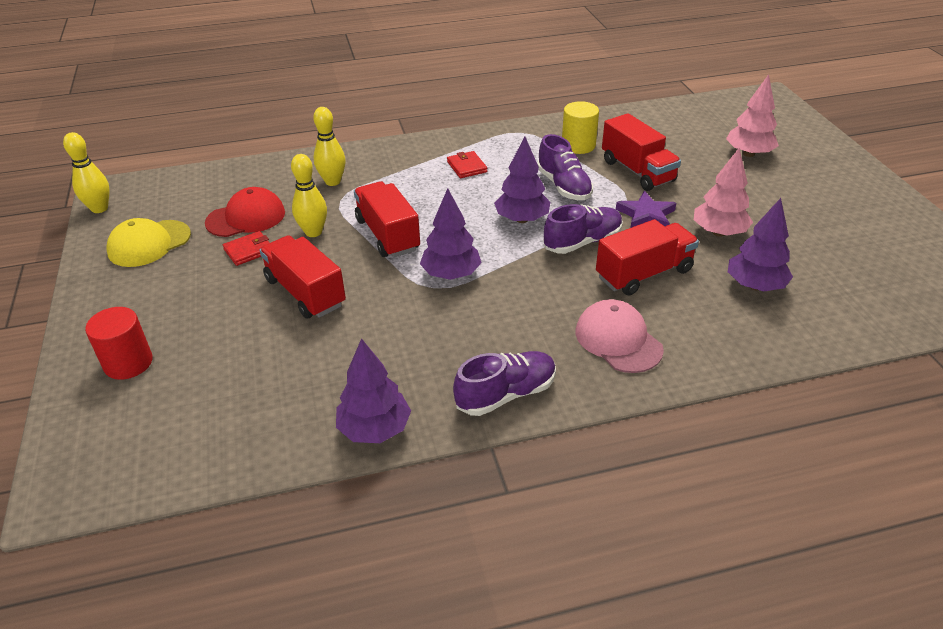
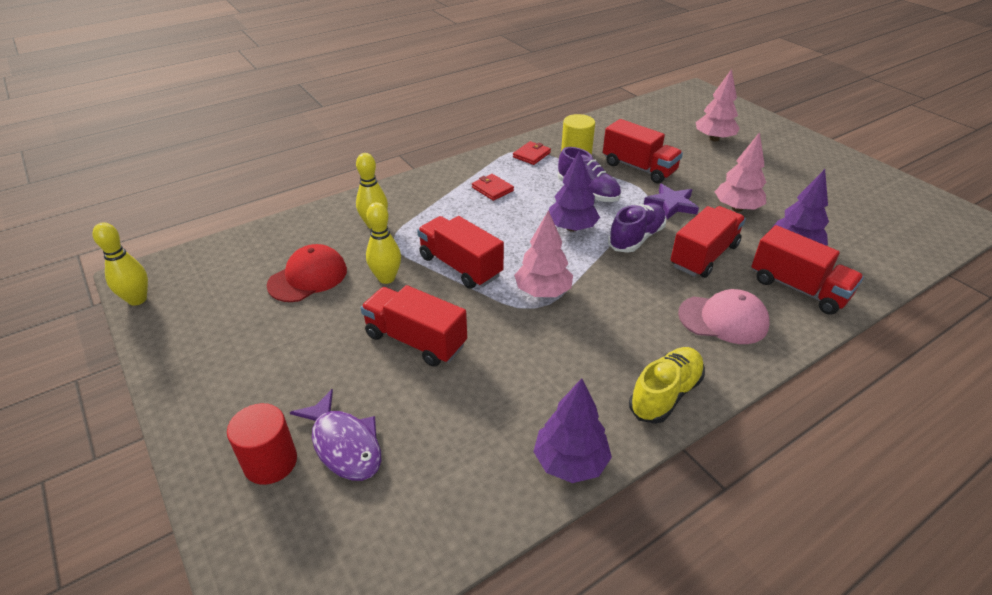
camera: 20 degrees left, 0 degrees up
(149, 243) = (217, 326): yellow cap -> none
(193, 364) = (344, 444): none -> purple fish
(249, 250) = (331, 310): red wallet -> red wallet (531, 155)
(451, 274) = (543, 291): purple tree -> pink tree
(506, 394) = (665, 394): purple shoe -> yellow shoe
(618, 340) = (723, 319): pink cap -> pink cap turned 150 degrees clockwise
(726, 328) = (798, 288): none -> red truck

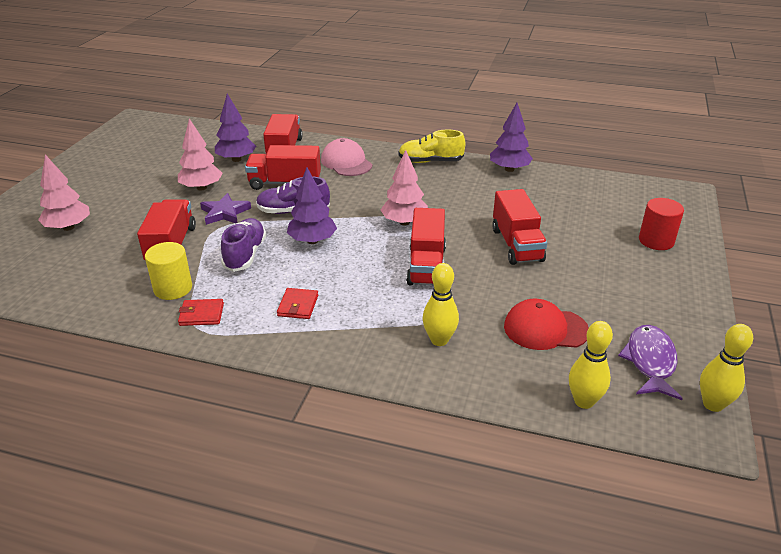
camera: 130 degrees left, 5 degrees down
(344, 444) = (609, 226): purple fish -> purple fish (650, 362)
(386, 278) = (487, 290): yellow bowling pin -> yellow bowling pin (584, 401)

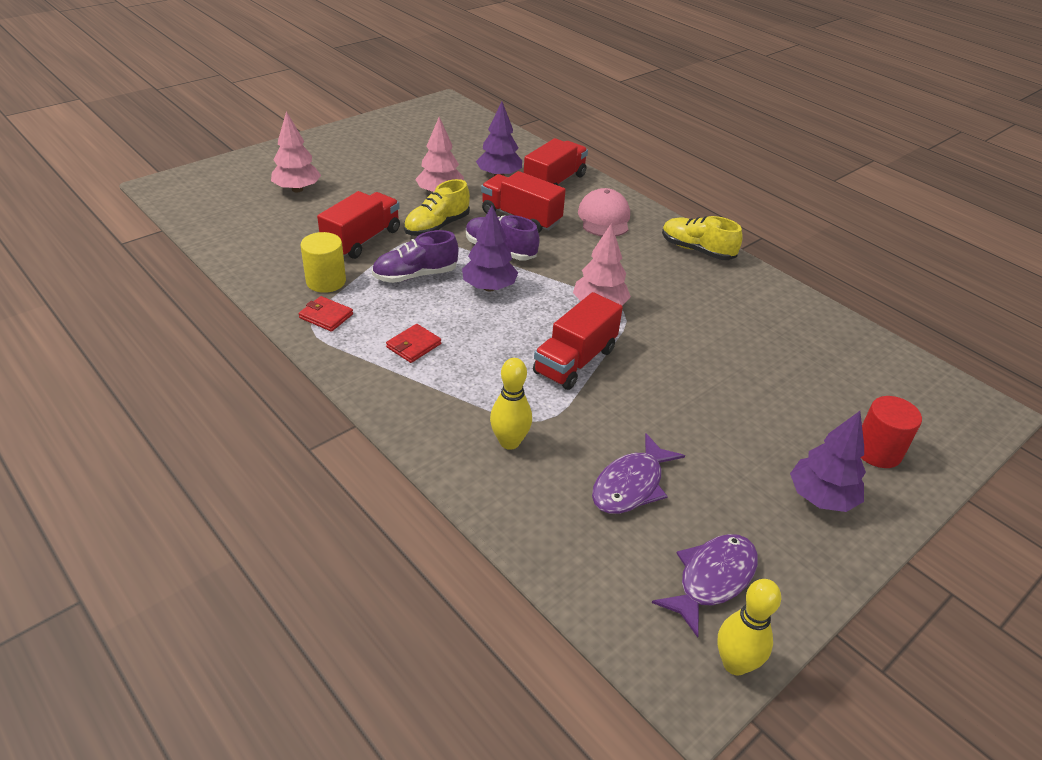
camera: 30 degrees right, 5 degrees up
(225, 213) = (437, 226): purple star -> yellow shoe
(245, 254) = (415, 275): purple shoe -> purple shoe turned 150 degrees counterclockwise
(509, 169) = (781, 293): purple tree -> purple tree (821, 498)
(517, 245) = (697, 381): red truck -> none
(545, 329) = (631, 485): red cap -> purple fish
(584, 401) = (591, 579): yellow bowling pin -> none

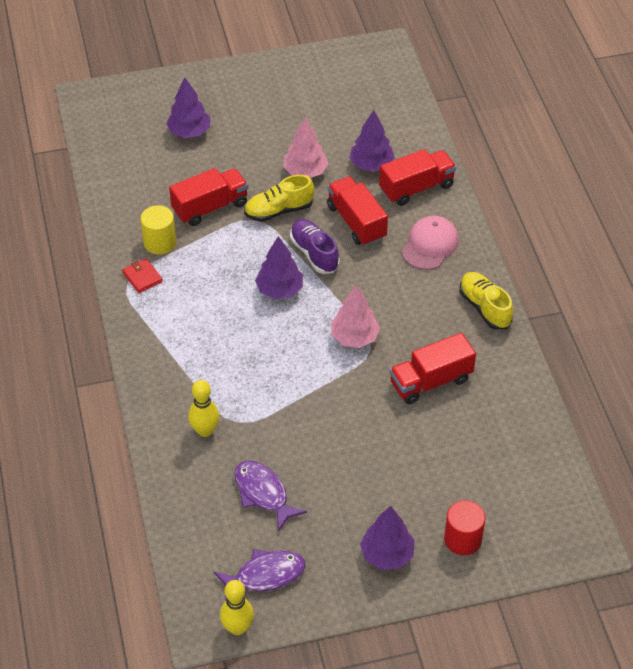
camera: 30 degrees right, 10 degrees up
(297, 189) = (189, 132): pink tree -> purple tree
(413, 345) = (189, 326): red wallet -> none
(415, 275) = (230, 258): purple shoe -> none
(575, 361) = (297, 382): red truck -> red truck (431, 381)
(631, 485) = (263, 493): purple fish -> purple fish turned 75 degrees clockwise

